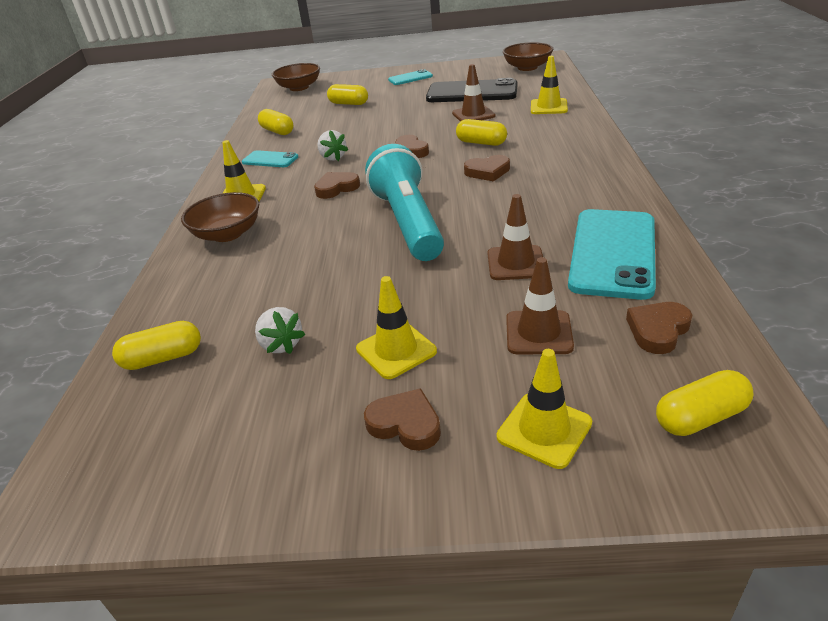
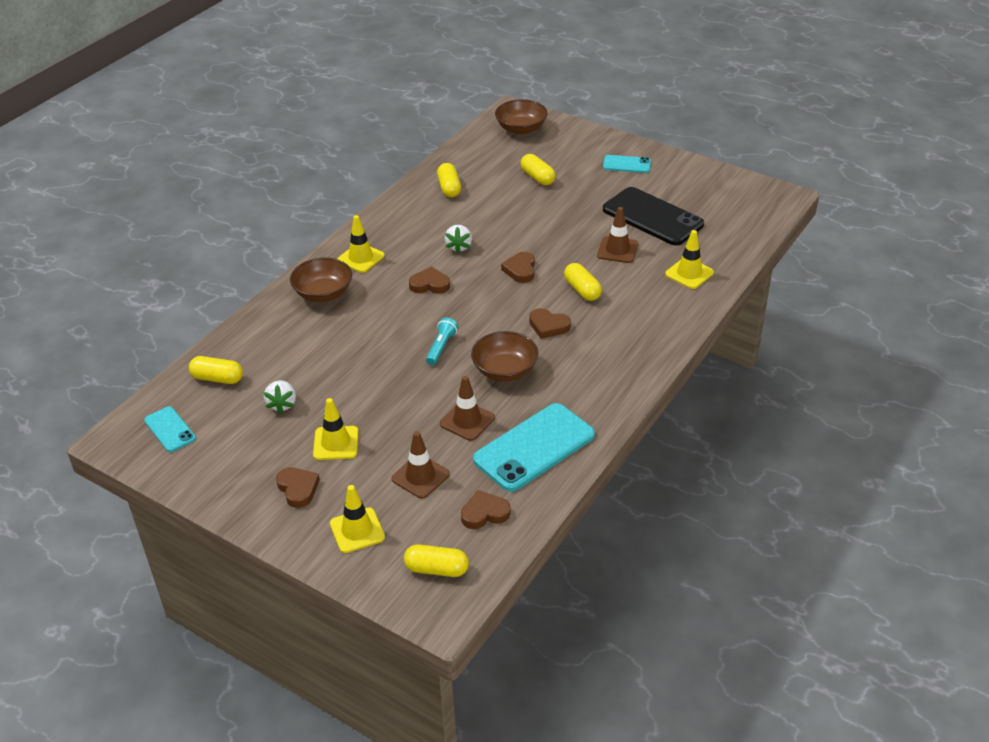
camera: 30 degrees right, 5 degrees up
(270, 160) = (413, 224): turquoise phone -> turquoise phone (170, 429)
(408, 223) = (441, 347): turquoise flashlight -> turquoise flashlight, size x0.43
(527, 67) = (745, 204): brown bowl -> brown bowl (505, 370)

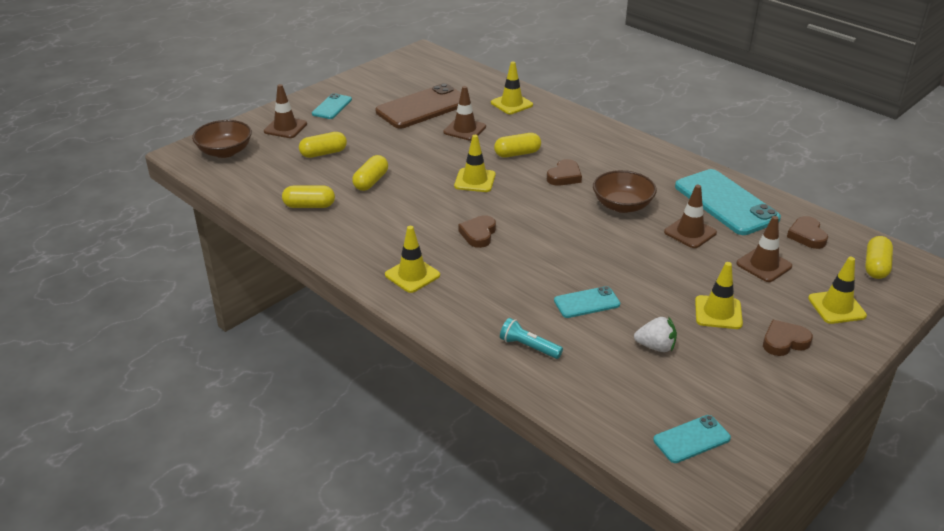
camera: 80 degrees left, 5 degrees down
(217, 378) = (604, 396): yellow capsule -> yellow capsule (371, 181)
(323, 293) = (468, 306): brown bowl -> none
(338, 359) = (587, 303): none -> turquoise phone
(441, 347) = (582, 236): turquoise flashlight -> turquoise flashlight (529, 347)
(459, 247) = (421, 210): white strawberry -> none
(520, 270) = (475, 180): brown heart -> yellow traffic cone
(575, 148) = (285, 128): none -> brown traffic cone
(652, 217) = (423, 107): black phone -> brown phone

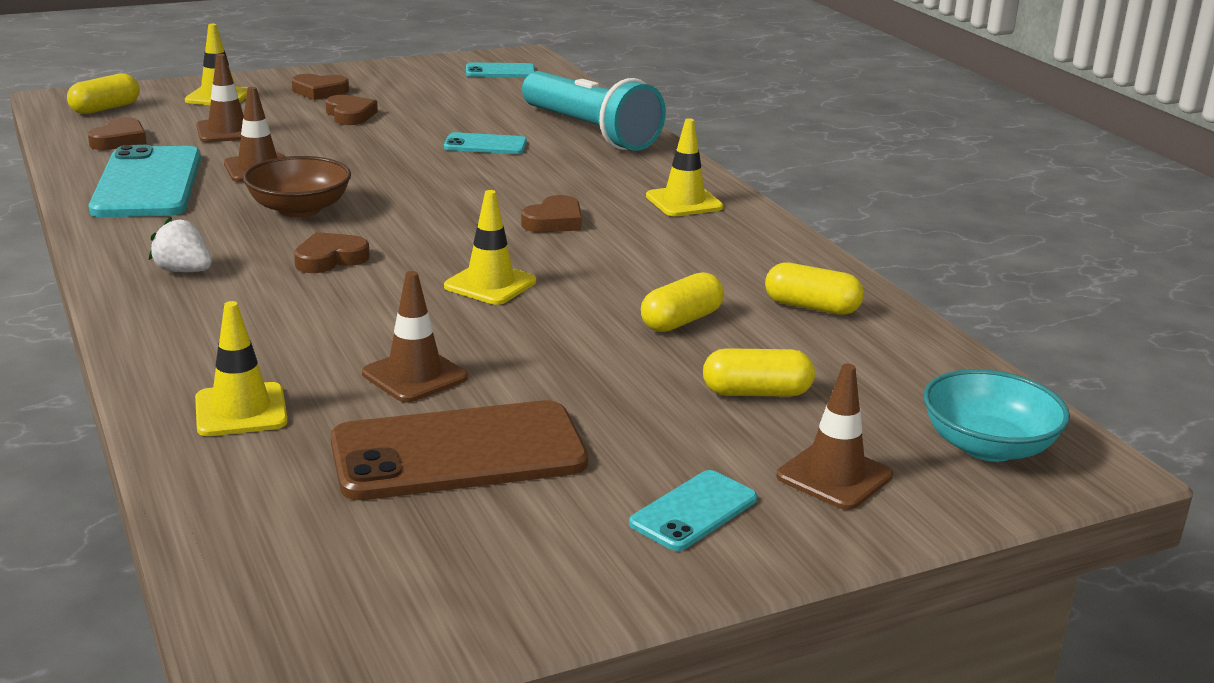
camera: 160 degrees left, 10 degrees down
(225, 151) = (988, 446): brown bowl -> turquoise bowl
(517, 153) = (364, 308): yellow capsule -> none
(529, 347) = (590, 132): turquoise flashlight -> turquoise flashlight, size x2.34
(655, 347) = (455, 110): white strawberry -> white strawberry (184, 271)
(718, 312) = (350, 115): yellow traffic cone -> brown heart

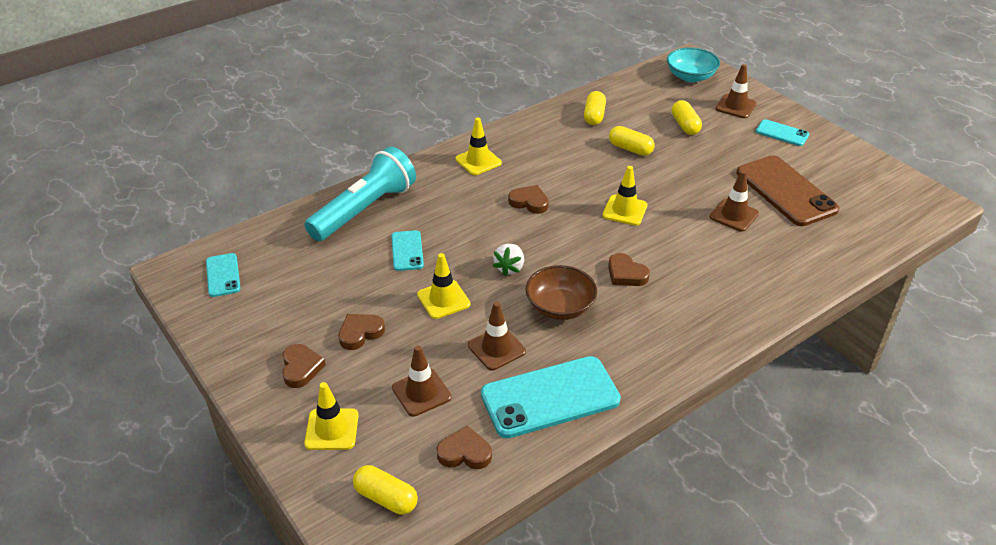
camera: 100 degrees left, 15 degrees up
(184, 271) = (675, 327): white strawberry -> white strawberry (509, 268)
(241, 410) = (800, 258): yellow traffic cone -> yellow traffic cone (443, 299)

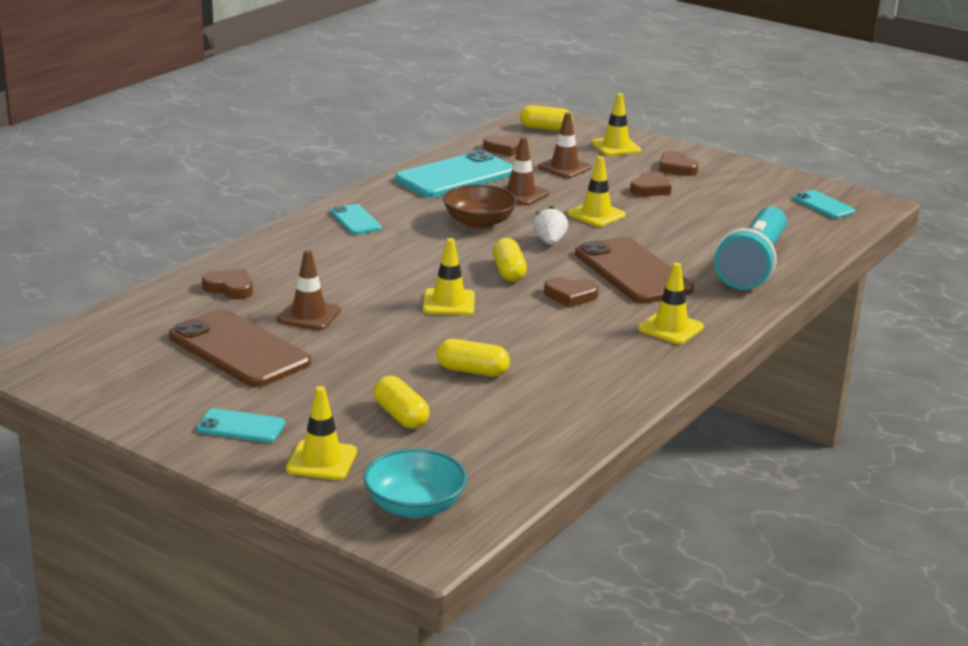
camera: 160 degrees right, 15 degrees down
(407, 251) = (668, 241): turquoise phone -> turquoise phone (355, 220)
(464, 219) = (633, 271): none -> brown phone
(594, 116) = (551, 409): yellow capsule -> yellow capsule (509, 272)
(626, 274) = (423, 251): brown heart -> brown heart (229, 288)
(735, 106) = (321, 461): brown traffic cone -> yellow traffic cone

